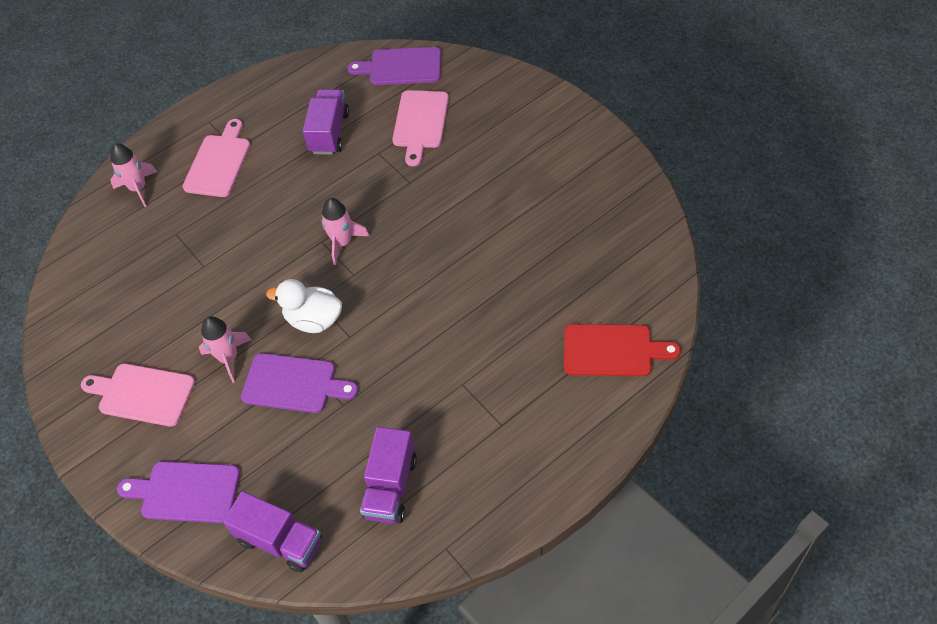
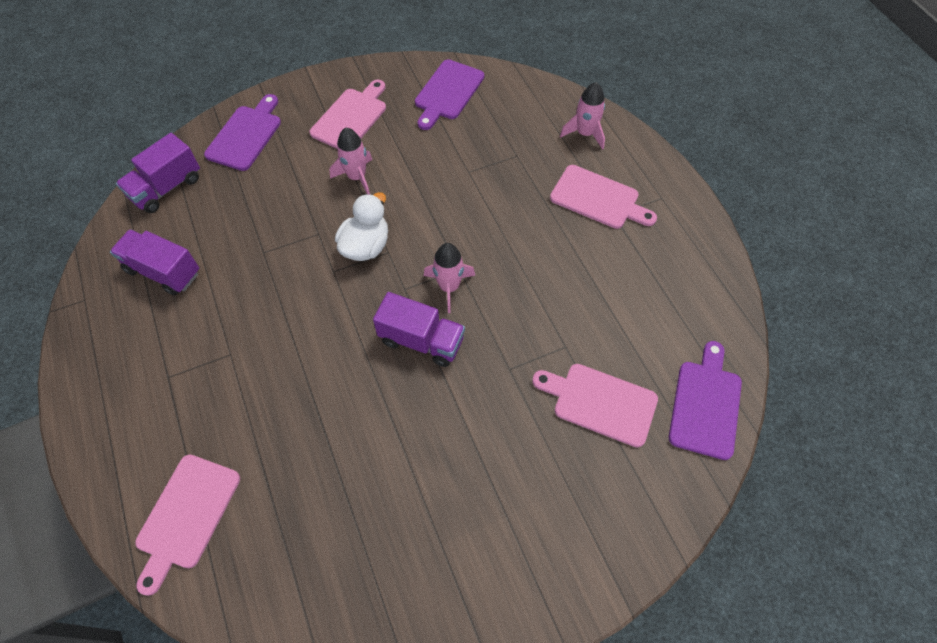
camera: 100 degrees right, 5 degrees up
(294, 384) = (305, 219): purple cutting board -> purple cutting board (447, 92)
(329, 133) = (611, 304): purple truck -> purple truck (421, 340)
(612, 351) = (186, 516): red cutting board -> pink cutting board

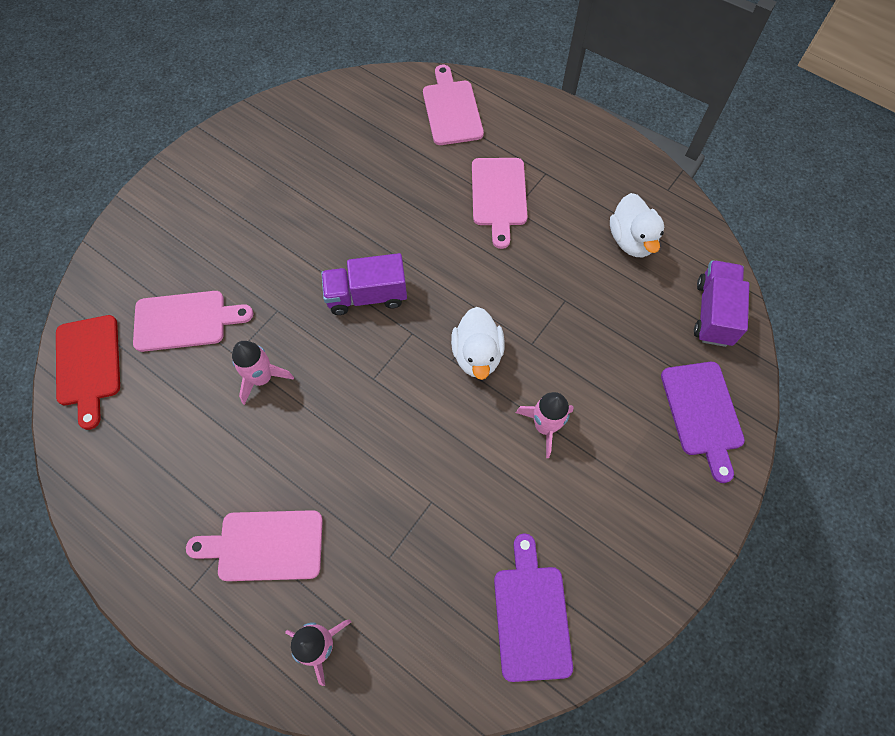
camera: 150 degrees right, 5 degrees up
(163, 271) = (631, 240): purple truck -> white duck
(351, 117) = (615, 504): pink cutting board -> pink cutting board (499, 196)
(449, 287) = (372, 355): pink rocket -> pink rocket (262, 378)
(705, 404) = (88, 365): purple cutting board -> red cutting board

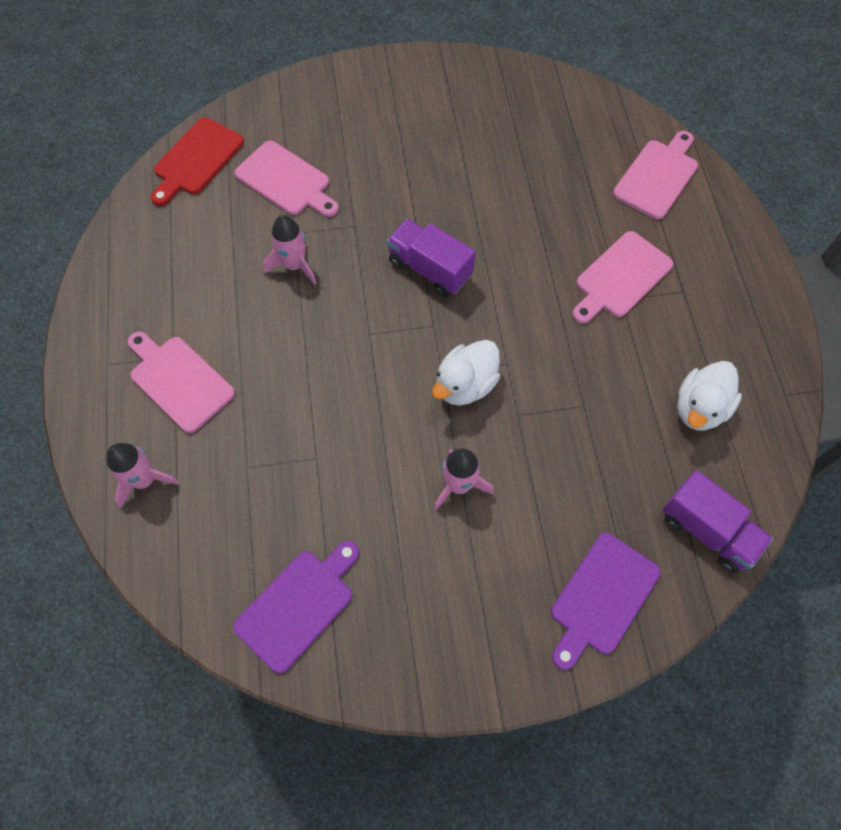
camera: 45 degrees right, 0 degrees up
(713, 313) = (707, 530): purple truck -> purple truck turned 75 degrees clockwise

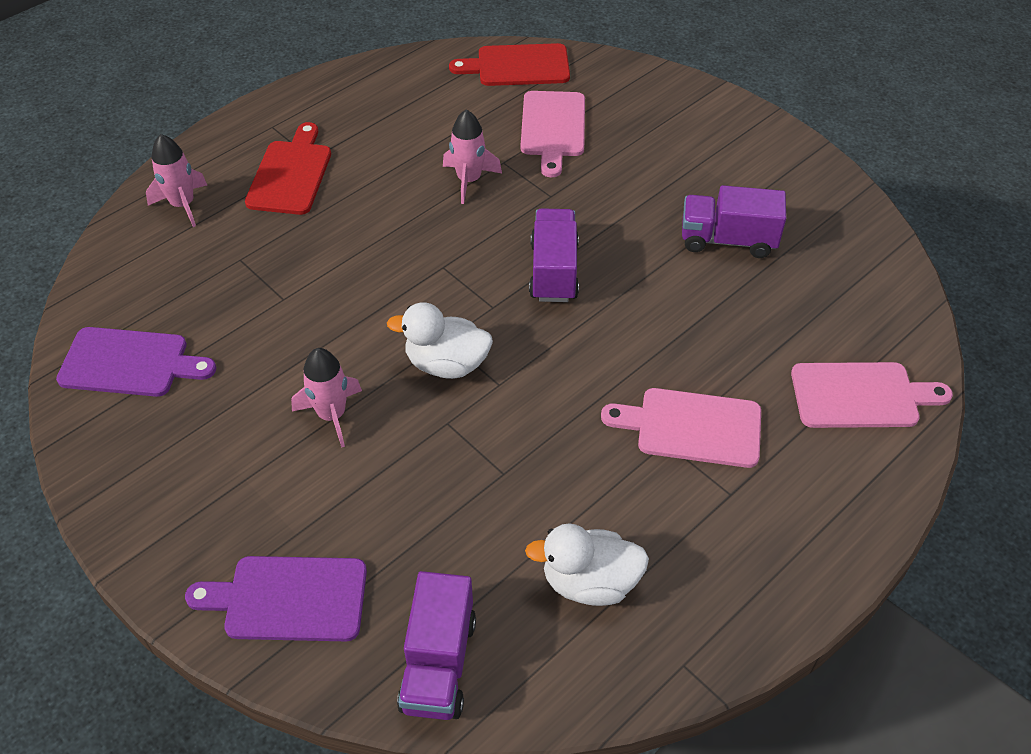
camera: 55 degrees right, 15 degrees down
(179, 380) = (291, 174): pink cutting board -> red cutting board
(481, 154) = (727, 240): none -> purple truck

